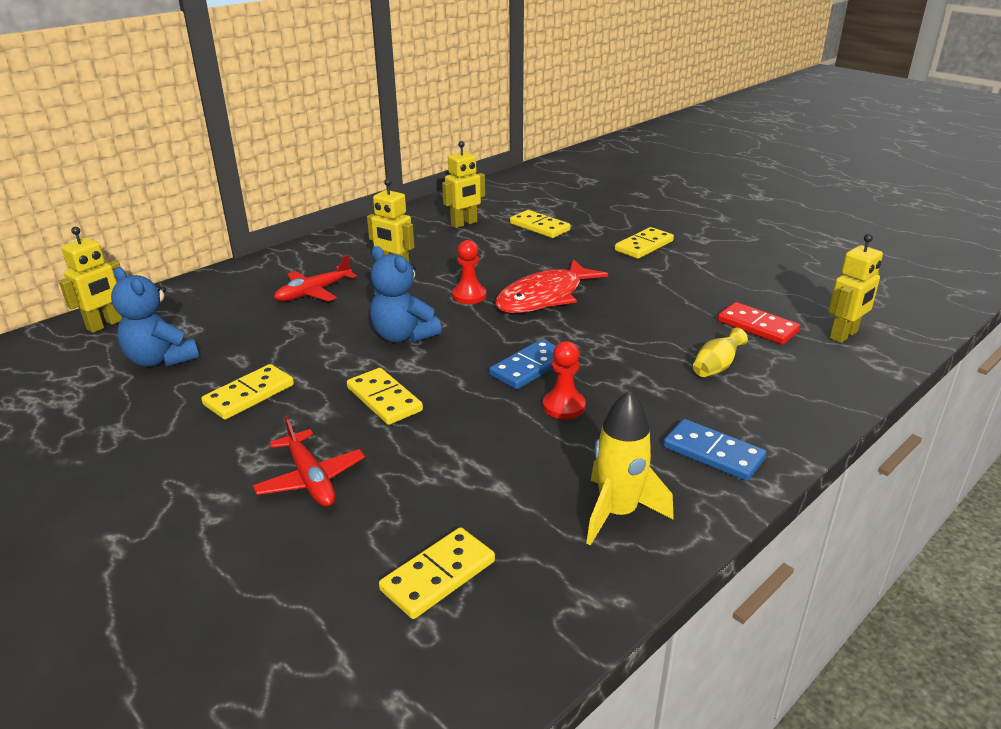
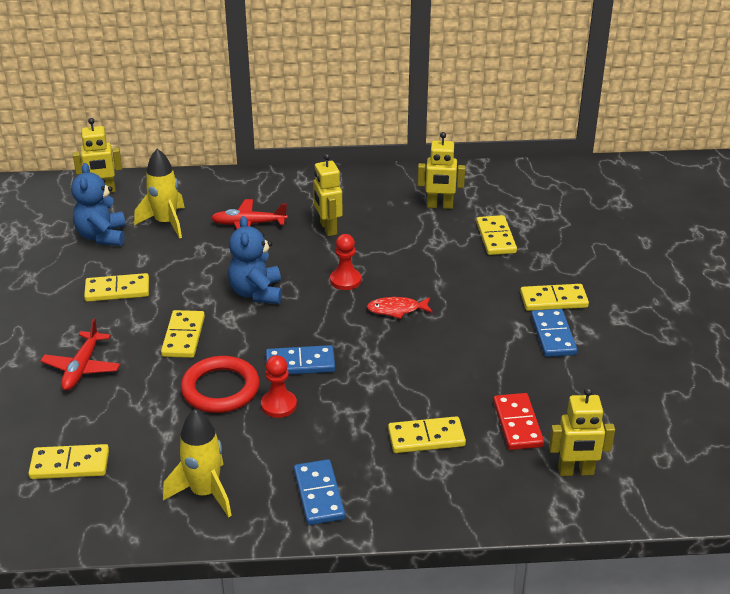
camera: 40 degrees right, 5 degrees up
(222, 322) = (166, 223): none -> yellow rocket
(490, 421) = (220, 389): none -> red ring
(544, 297) = (397, 310): red fish -> red fish, size x0.52
(681, 265) = (553, 335): none -> blue domino
(716, 367) = (426, 438): yellow vase -> yellow domino

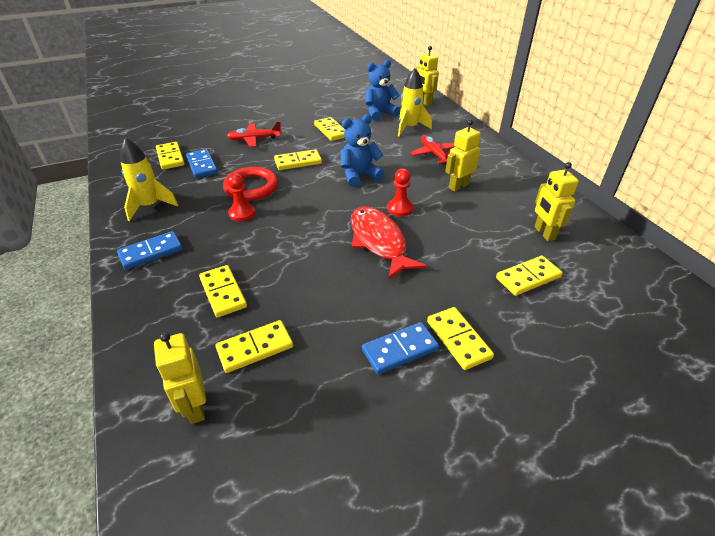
camera: 70 degrees right, 5 degrees up
(300, 363) = (290, 211): blue domino -> blue domino (202, 165)
(397, 310) = (379, 241): red fish -> red fish, size x1.92
(517, 424) = (255, 348): red domino -> yellow domino

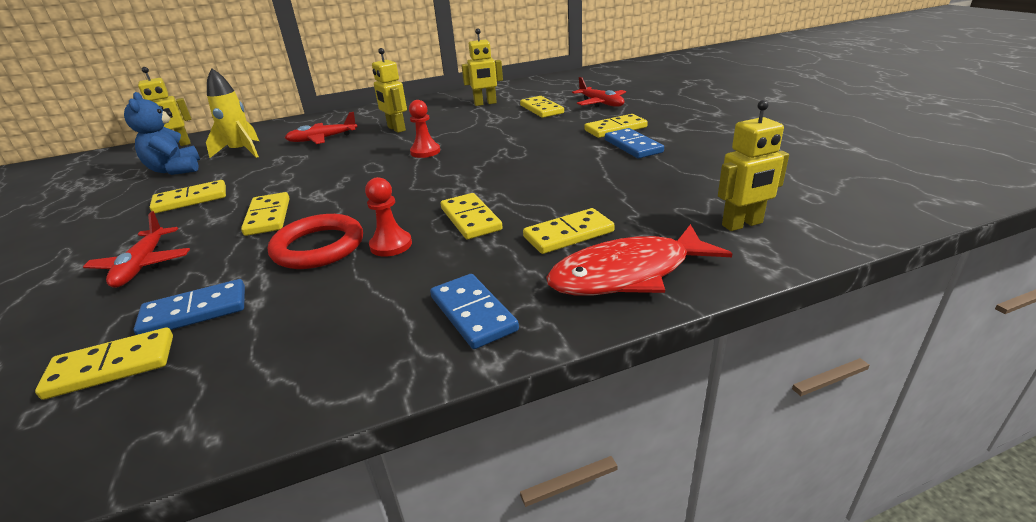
camera: 85 degrees left, 10 degrees down
(150, 206) = (317, 350): yellow rocket -> none
(255, 348) = (652, 204): yellow domino -> yellow domino (471, 219)
(359, 176) = (341, 174): blue teddy bear -> none
(379, 241) = (482, 159): red fish -> red fish (628, 274)
(561, 333) = (600, 103): none -> red plane

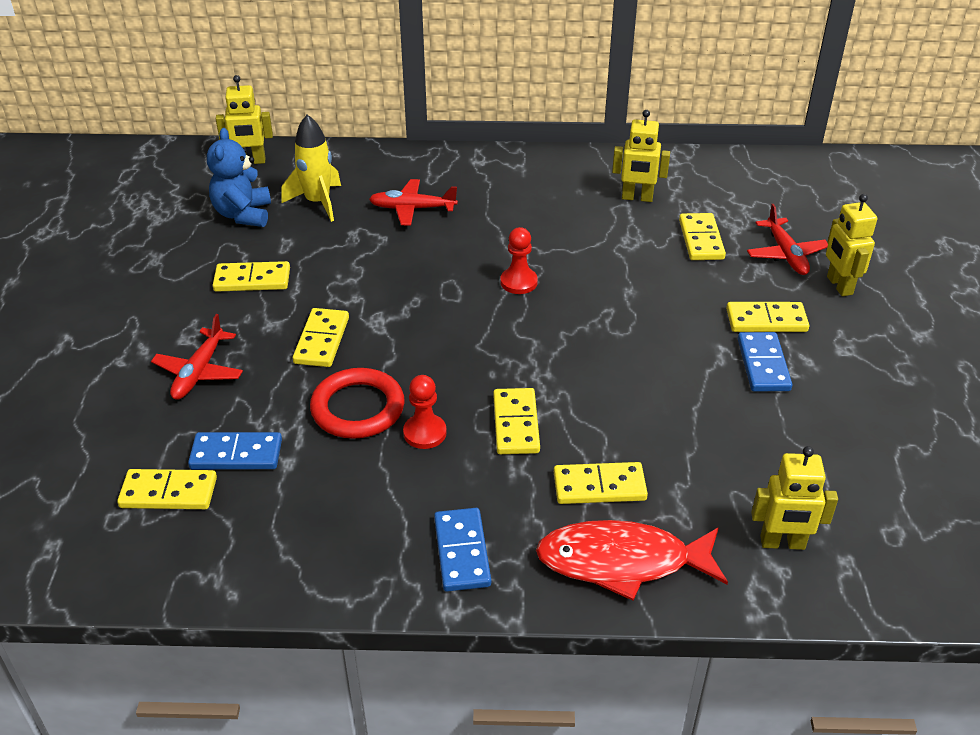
camera: 20 degrees right, 10 degrees up
(396, 129) = (503, 218): yellow robot -> yellow robot (839, 285)

